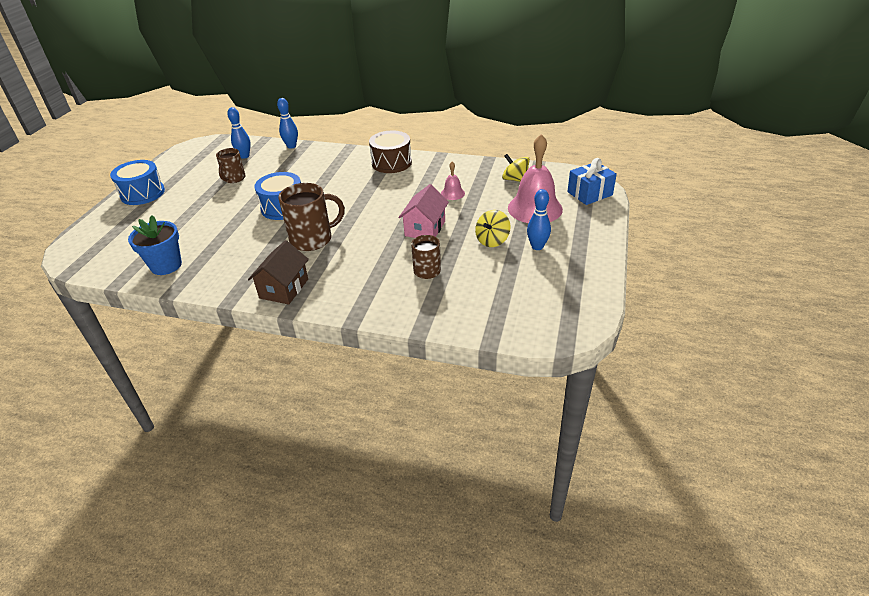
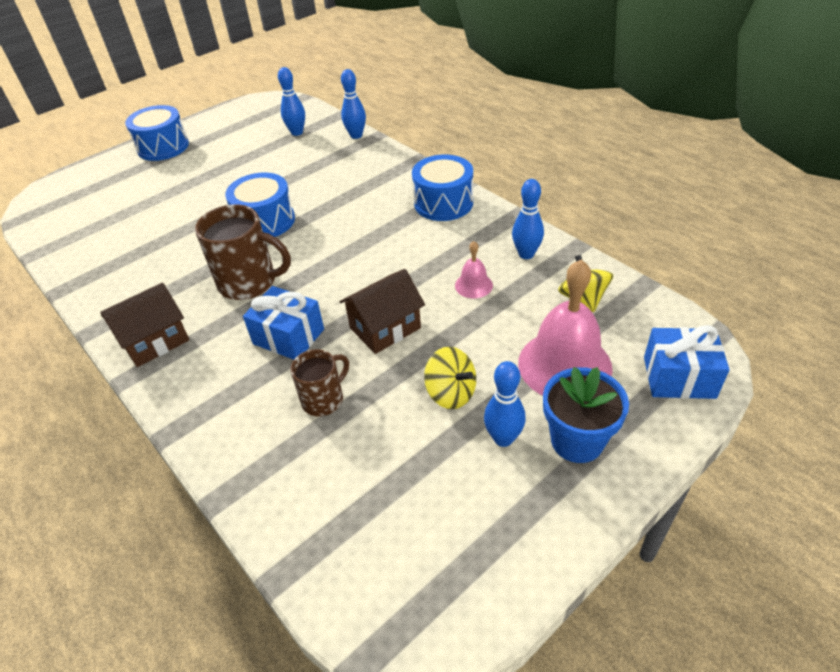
camera: 35 degrees right, 5 degrees up
(166, 265) = (91, 251): blue flower pot -> blue flower pot (577, 441)
(234, 178) = (258, 160): brown mug -> none
(372, 253) = (288, 336): none -> blue gift
(391, 163) = (443, 203): brown drum -> blue drum
(425, 228) = (385, 328): pink house -> brown house
(465, 171) = (526, 254): none -> blue bowling pin
(492, 240) = (451, 393): yellow spinning top -> yellow spinning top turned 120 degrees counterclockwise

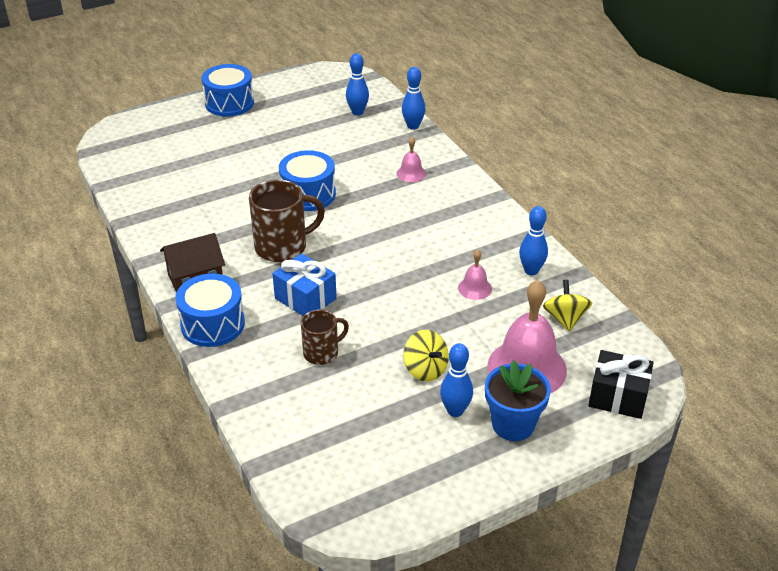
camera: 10 degrees right, 5 degrees down
(249, 282) = (282, 247): brown mug -> brown mug turned 45 degrees counterclockwise
(368, 180) = (411, 173): none -> pink bell
(385, 328) = (387, 308): brown house -> none
(443, 203) = (473, 209): blue drum -> blue drum (212, 324)
(679, 377) = (618, 397): blue gift -> black gift

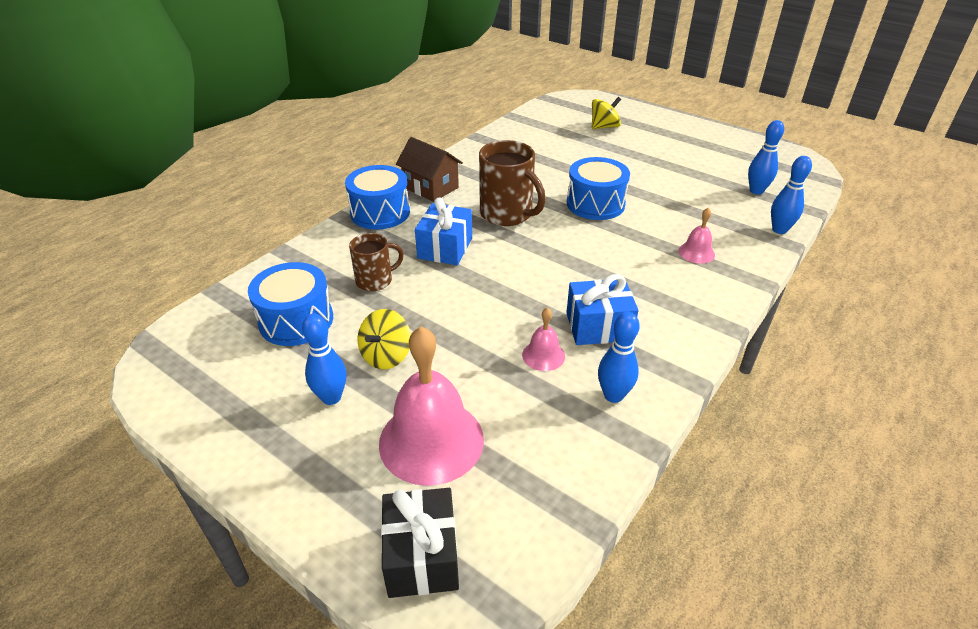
camera: 65 degrees right, 0 degrees up
(229, 103) = (679, 127): blue drum -> blue drum (296, 320)
(322, 353) = (375, 280): brown mug -> brown mug turned 60 degrees counterclockwise
(461, 251) = (598, 327): none -> blue gift
(513, 425) = (327, 455): blue flower pot -> none
(565, 319) = (545, 454): yellow spinning top -> yellow spinning top (604, 127)

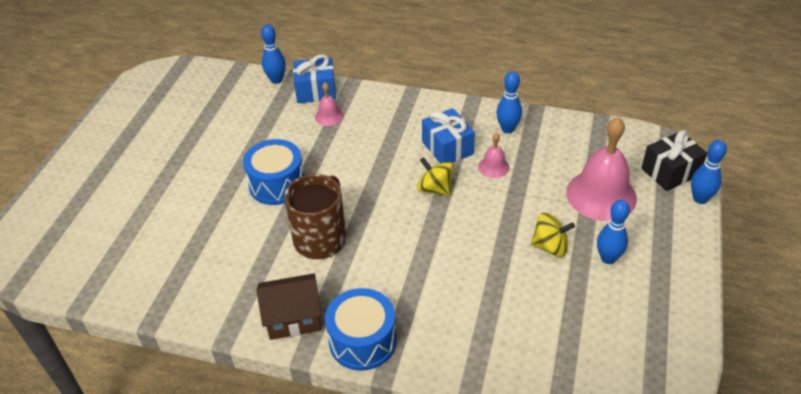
camera: 110 degrees left, 5 degrees up
(296, 320) = (553, 322): blue drum -> none
(375, 280) = (471, 293): brown mug -> none
(430, 187) = (293, 318): brown house -> brown house turned 60 degrees clockwise
(445, 248) = (398, 263): blue gift -> blue gift (316, 91)
(604, 127) = (101, 213): yellow spinning top -> yellow spinning top (435, 189)
(756, 191) = (217, 95): blue bowling pin -> blue bowling pin (700, 199)

